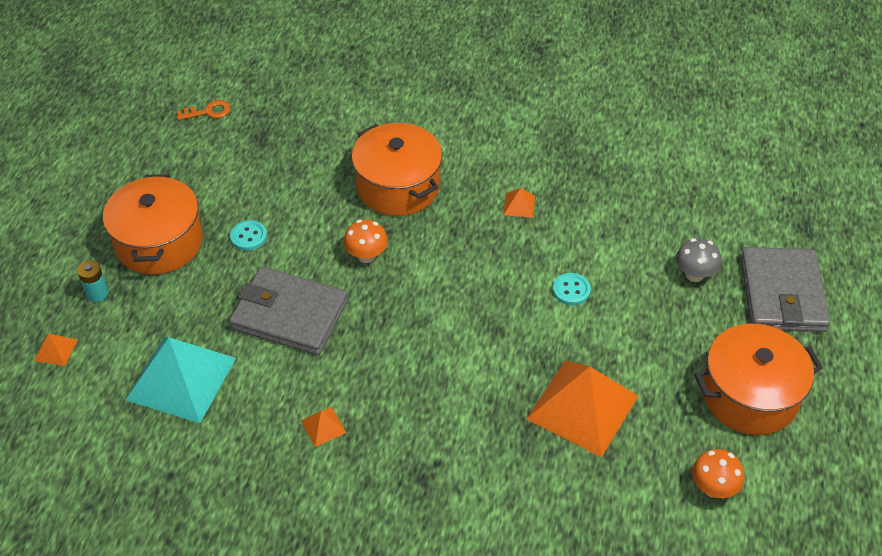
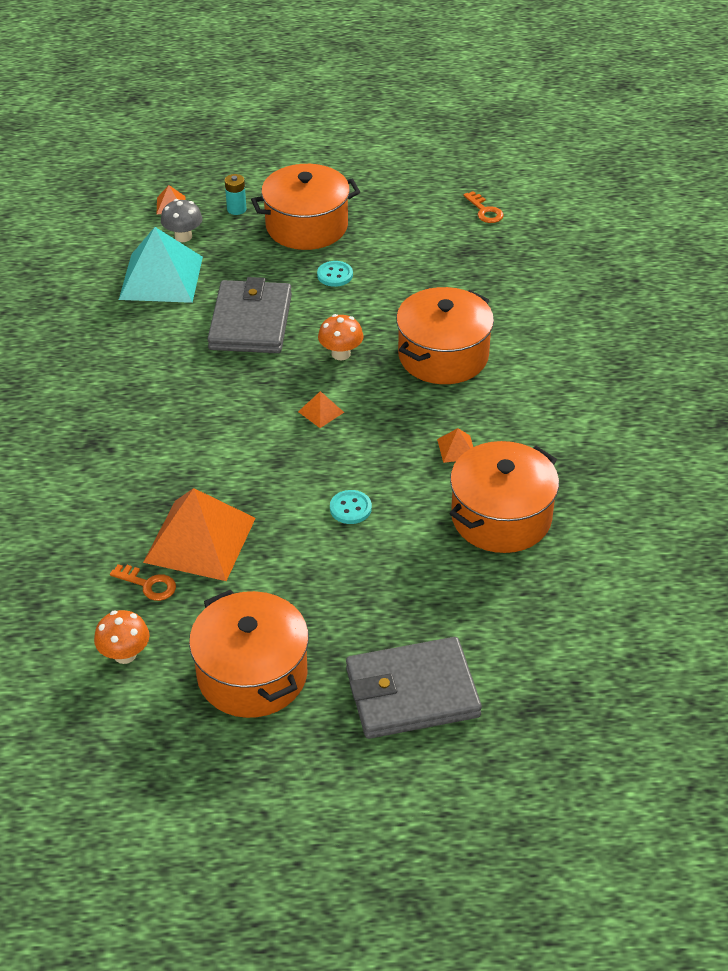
camera: 75 degrees right, 5 degrees down
(323, 426) = (132, 370): orange pyramid -> orange pyramid (321, 412)
(606, 197) = (501, 517): none -> orange pot
(630, 456) = (148, 584): none -> orange key
(694, 274) = (412, 608): grey mushroom -> grey mushroom (183, 236)

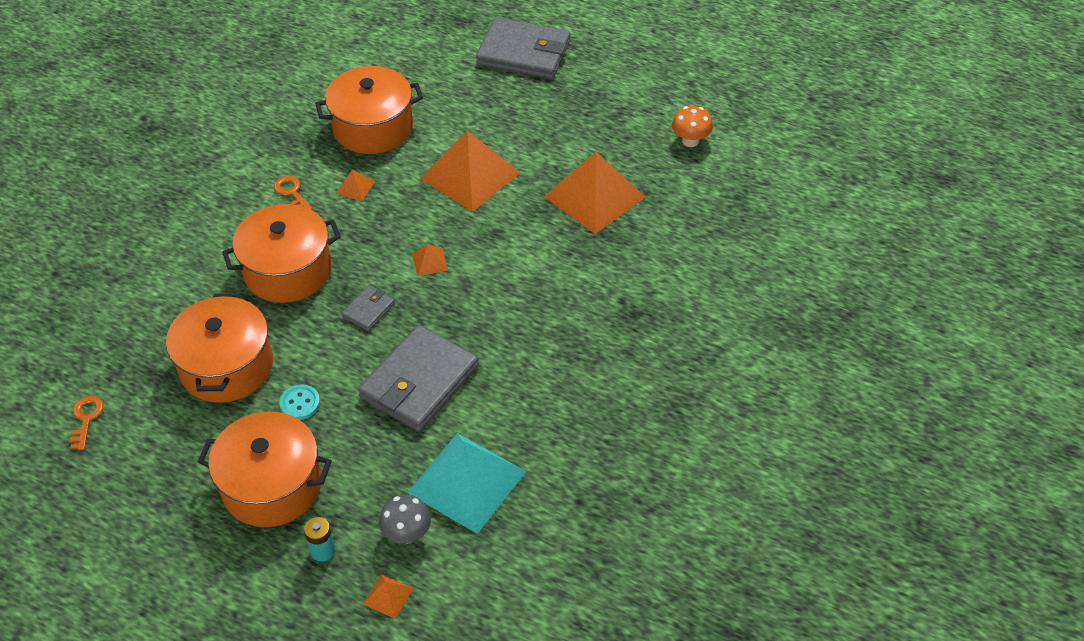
camera: 150 degrees left, 5 degrees up
(148, 584) = (650, 179): orange key -> orange key (292, 193)
(252, 674) = (614, 98): orange pot -> orange pot (226, 366)
(341, 354) = (368, 310): orange mushroom -> grey wallet
(350, 508) = (470, 175): turquoise button -> orange pyramid

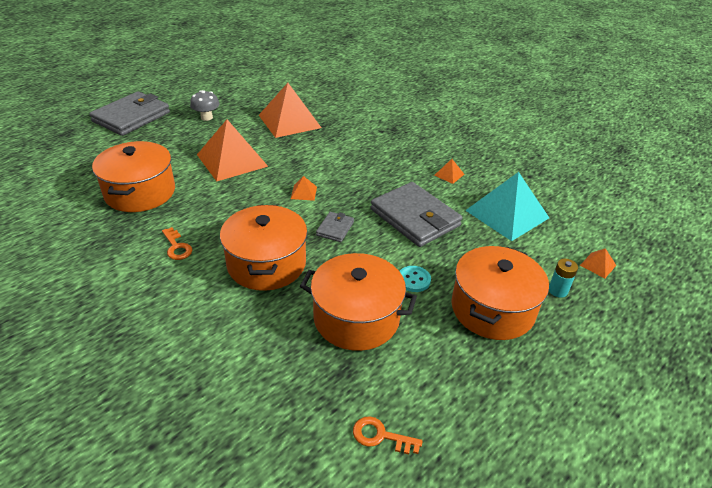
camera: 75 degrees left, 10 degrees down
(292, 193) = (177, 247): orange key -> orange key turned 105 degrees counterclockwise
(355, 187) = (199, 212): orange pyramid -> orange pyramid (449, 174)
(368, 310) = (335, 228): grey wallet -> grey wallet turned 60 degrees clockwise
(407, 534) = (546, 247): grey mushroom -> grey mushroom (206, 117)
(690, 141) = (268, 84): orange mushroom -> none

